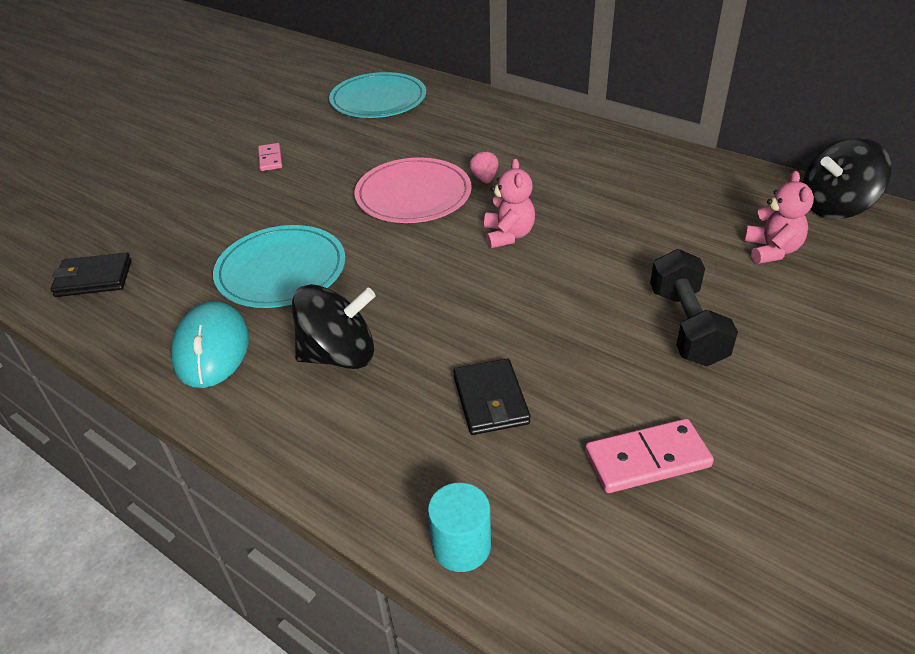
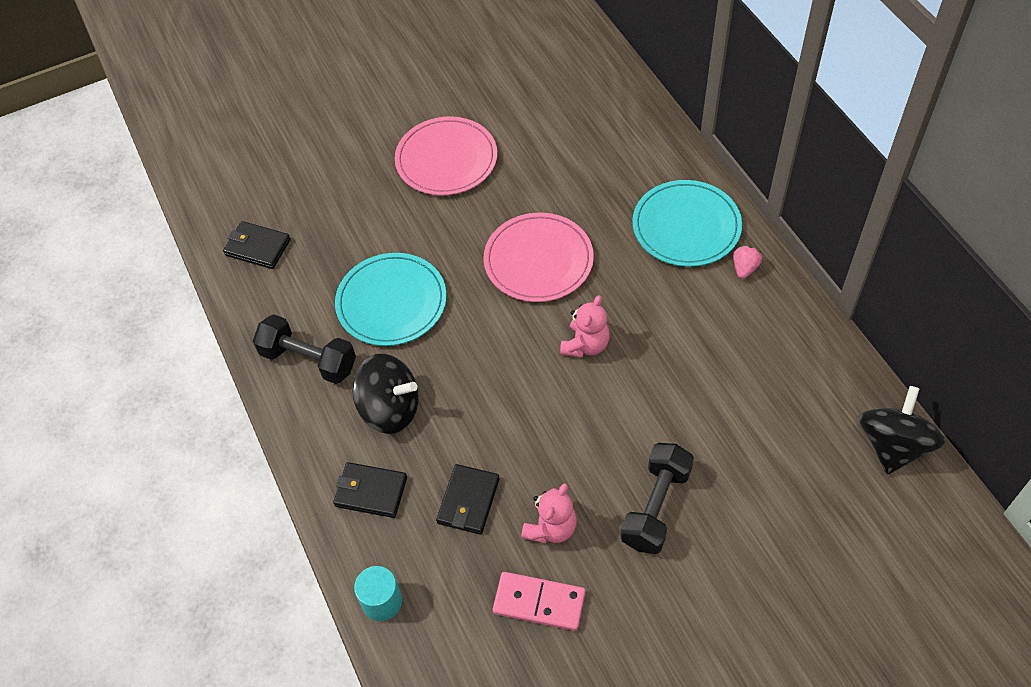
camera: 30 degrees right, 15 degrees up
(212, 349) = (308, 360): turquoise mouse -> black dumbbell
(270, 159) = (446, 159): pink domino -> pink plate
(368, 438) = (371, 492): none -> black wallet
(378, 100) = (582, 113): turquoise plate -> turquoise plate (686, 226)
(484, 179) = (610, 267): pink strawberry -> pink strawberry (744, 268)
(771, 250) = (790, 466): pink teddy bear -> pink teddy bear (551, 528)
(835, 207) = (893, 445): black spinning top -> black spinning top turned 105 degrees clockwise

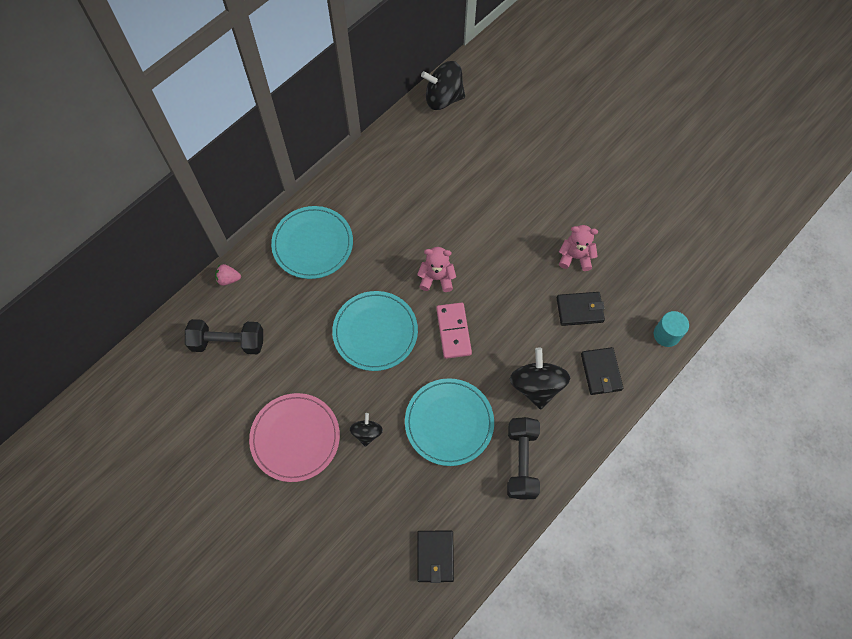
camera: 115 degrees left, 10 degrees up
(420, 222) = (367, 433): none -> black spinning top
(538, 260) = (375, 332): pink plate -> turquoise plate
(539, 603) = (623, 248): pink domino -> pink domino (453, 331)
(656, 507) = (536, 205): black dumbbell -> black dumbbell (228, 342)
(744, 268) = (339, 200): pink strawberry -> pink strawberry (228, 279)

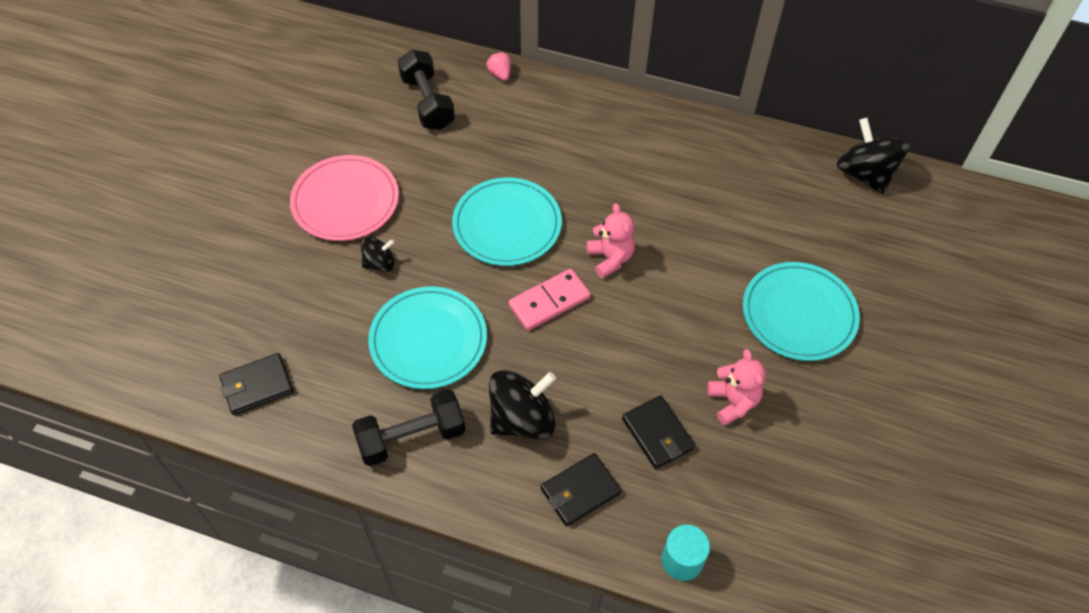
camera: 65 degrees right, 10 degrees down
(313, 244) = (584, 126): turquoise plate -> turquoise plate (799, 314)

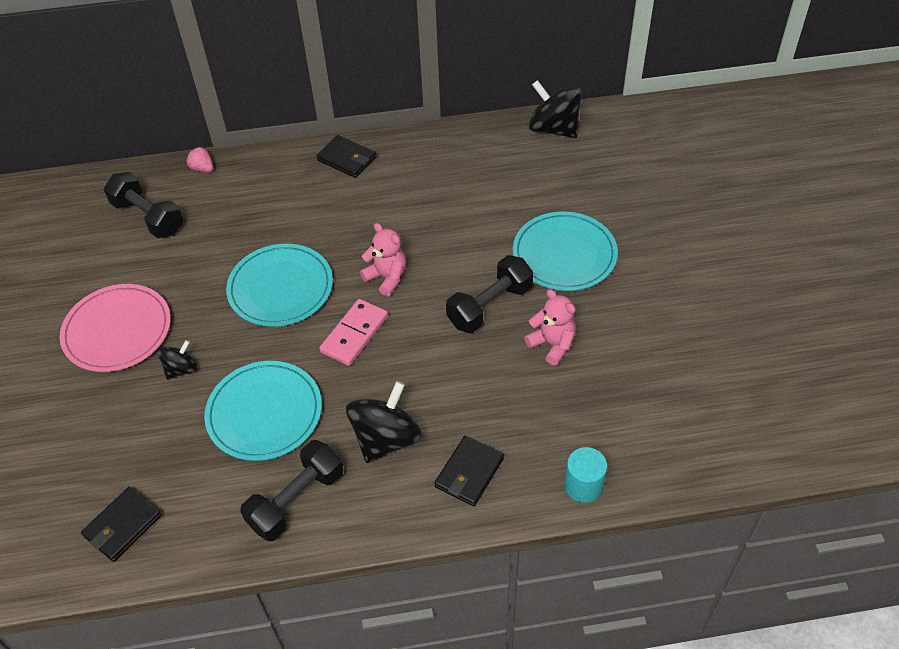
camera: 25 degrees left, 5 degrees down
(657, 434) = (506, 397): black wallet -> black wallet (347, 159)
(693, 333) = (490, 306): none -> black dumbbell

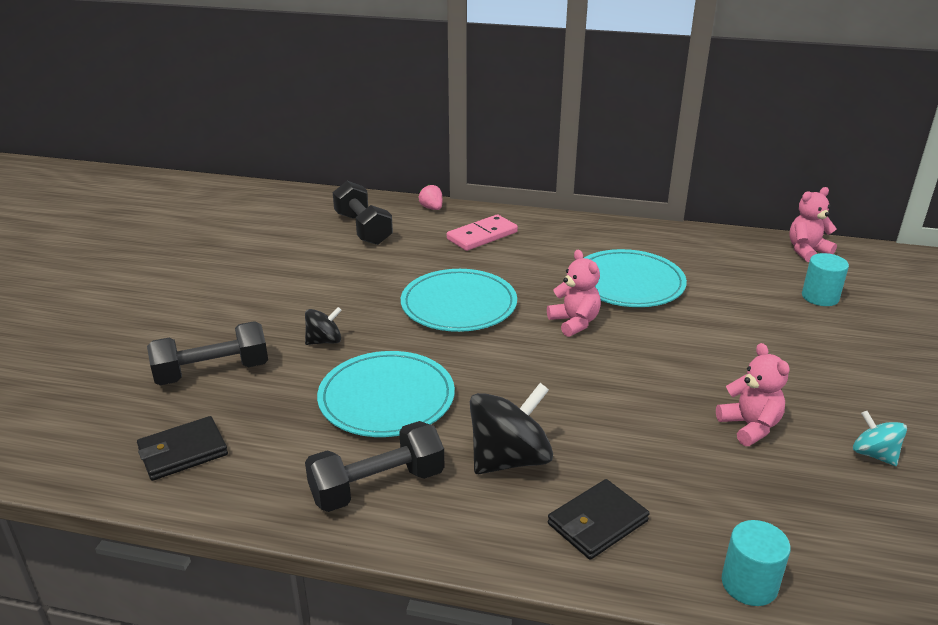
camera: 20 degrees right, 20 degrees down
(117, 330) = (284, 298): pink plate -> none
(347, 159) = (574, 229): black wallet -> none
(354, 334) = (517, 359): pink domino -> pink domino (482, 236)
(490, 306) = (683, 373): black dumbbell -> black dumbbell (212, 372)
(553, 129) = (807, 251): black spinning top -> pink teddy bear
(564, 254) = (790, 351): turquoise plate -> turquoise plate (628, 283)
(575, 184) = (820, 297): none -> turquoise cylinder
(643, 341) = (874, 454): none -> turquoise spinning top

